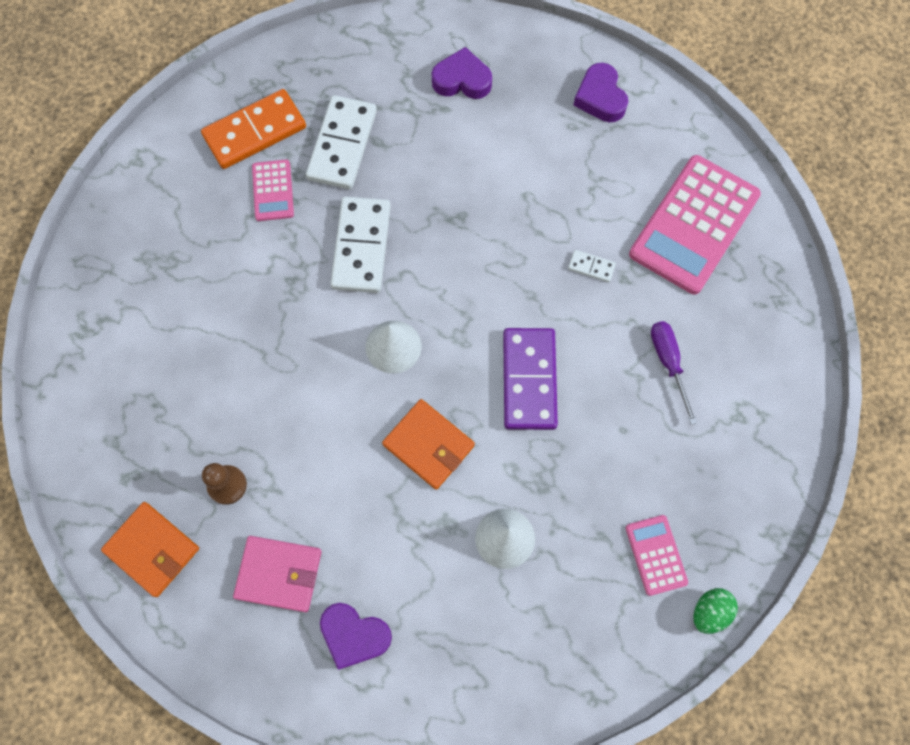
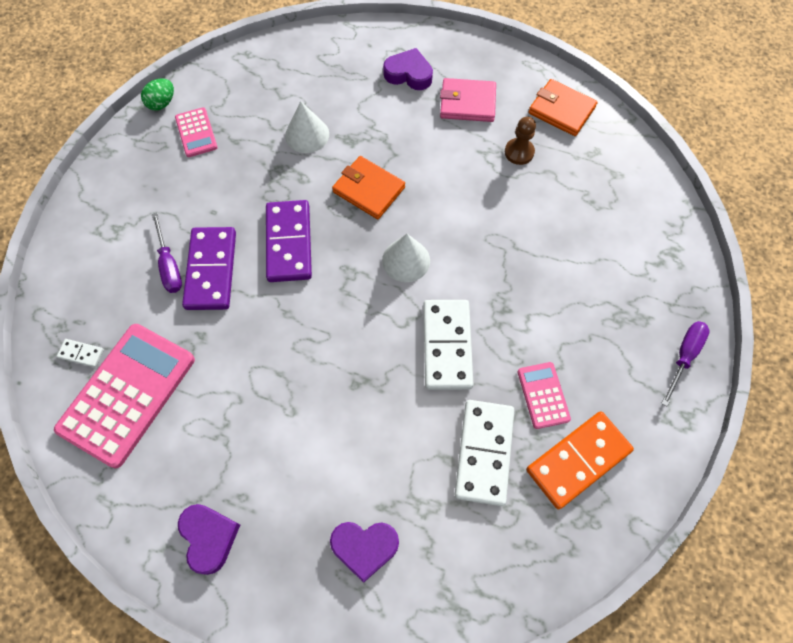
camera: 175 degrees right, 5 degrees down
(117, 216) = (684, 356): none -> purple screwdriver
(591, 267) = (231, 344): white domino -> white domino (81, 353)
(619, 353) = (211, 270): none -> purple domino

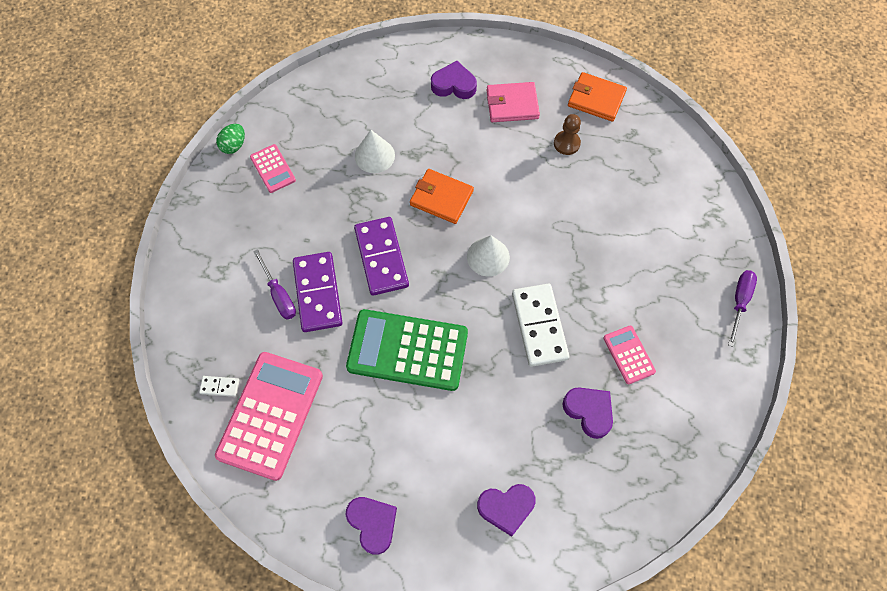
camera: 10 degrees left, 0 degrees up
(294, 348) = (407, 350): none -> green calculator
(484, 452) = (589, 411): white domino -> purple heart
(578, 460) = (668, 404): orange domino -> none

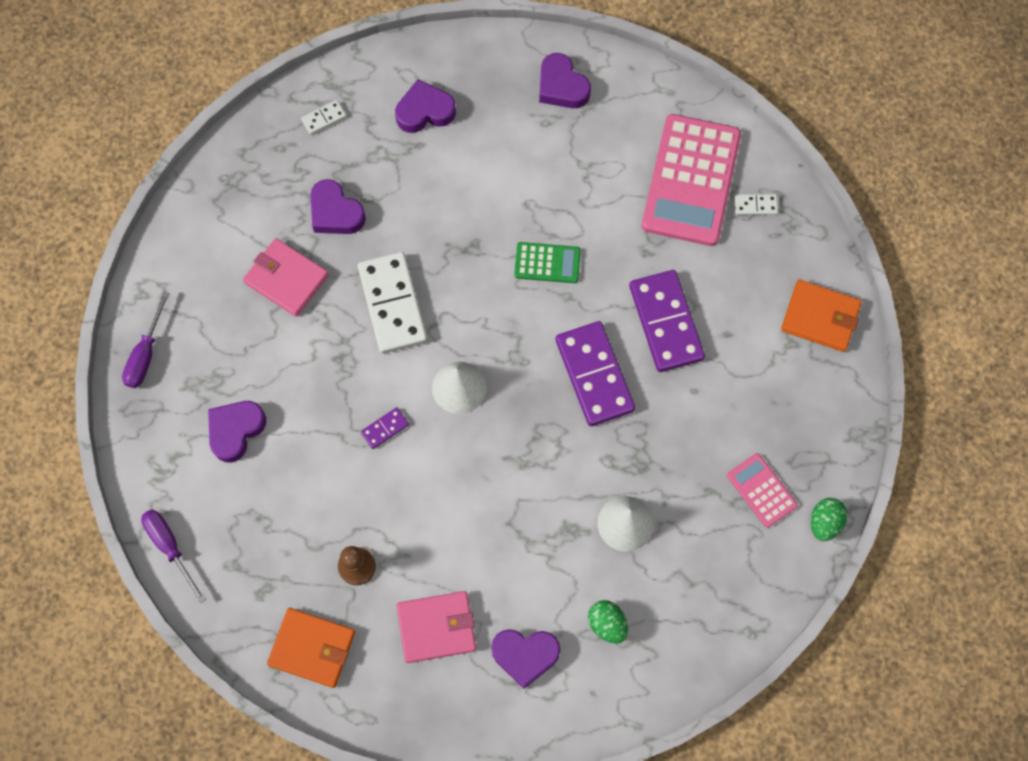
camera: 175 degrees right, 5 degrees up
(279, 295) = (713, 316): purple screwdriver -> purple screwdriver (170, 547)
(397, 98) = (607, 624): none -> green egg
(407, 350) = (547, 263): green calculator -> green calculator, size x0.48
(441, 198) = (526, 465): orange wallet -> orange wallet (820, 317)
(546, 231) = (385, 428): none -> purple domino
(602, 508) = (324, 118): none -> white domino
(628, 355) = (286, 279): pink calculator -> pink wallet
(661, 239) = (235, 430): none -> purple heart

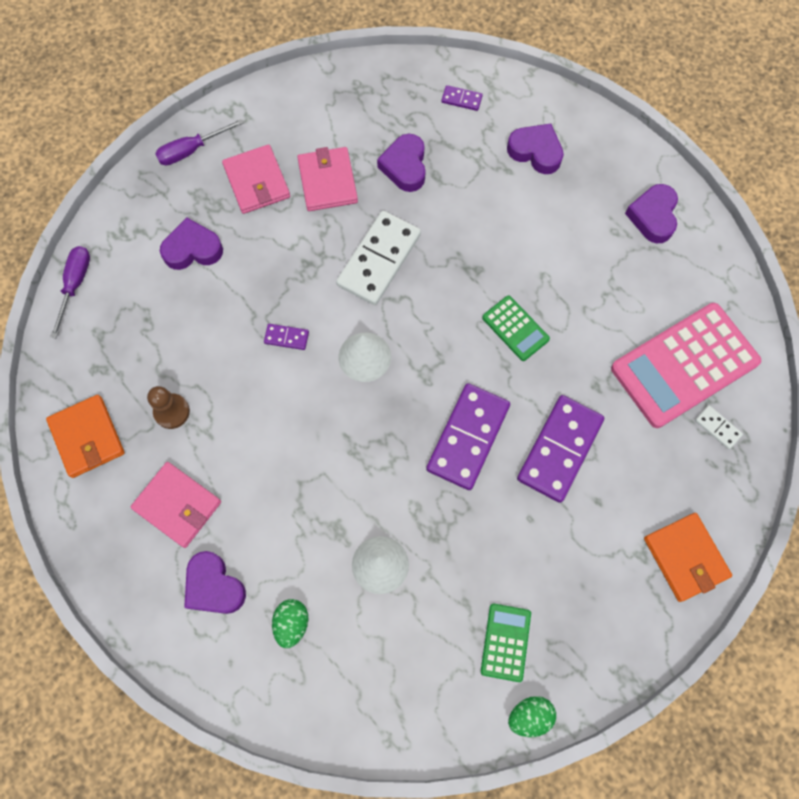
camera: 45 degrees right, 0 degrees up
(229, 330) = (256, 182): none -> pink wallet
(324, 118) = (461, 99): white domino -> purple domino
(761, 490) = (505, 642): pink calculator -> green calculator

